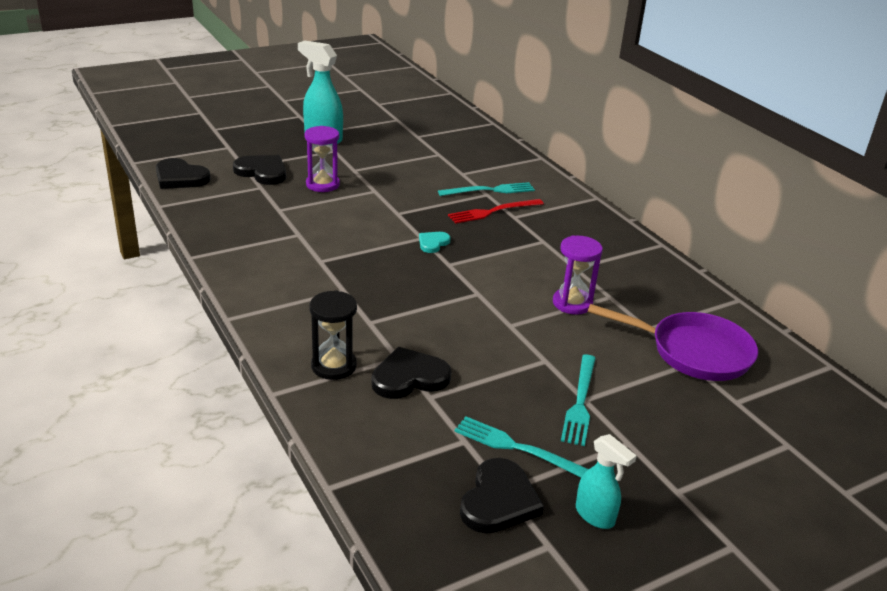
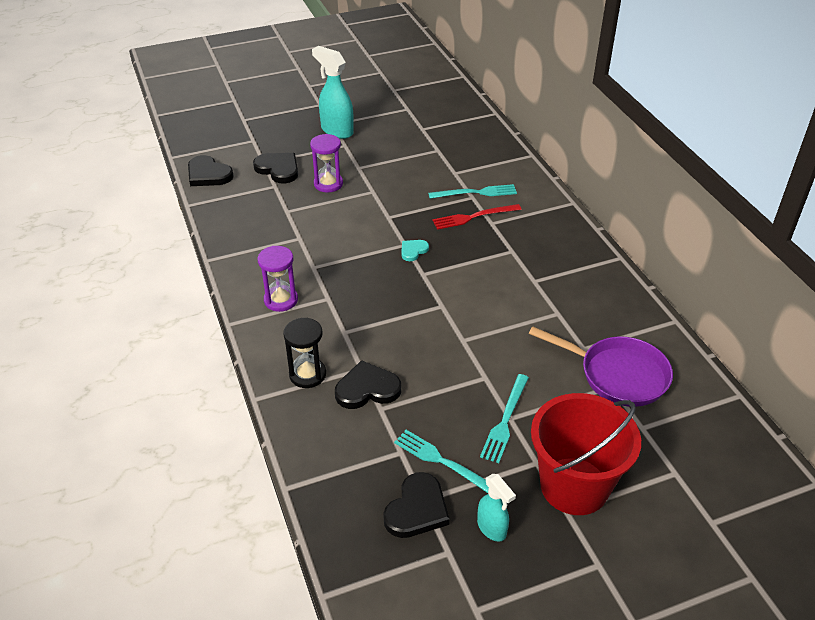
camera: 10 degrees right, 10 degrees up
(572, 303) = (522, 319): purple hourglass -> purple hourglass (281, 300)
(679, 465) = (574, 486): none -> red bucket

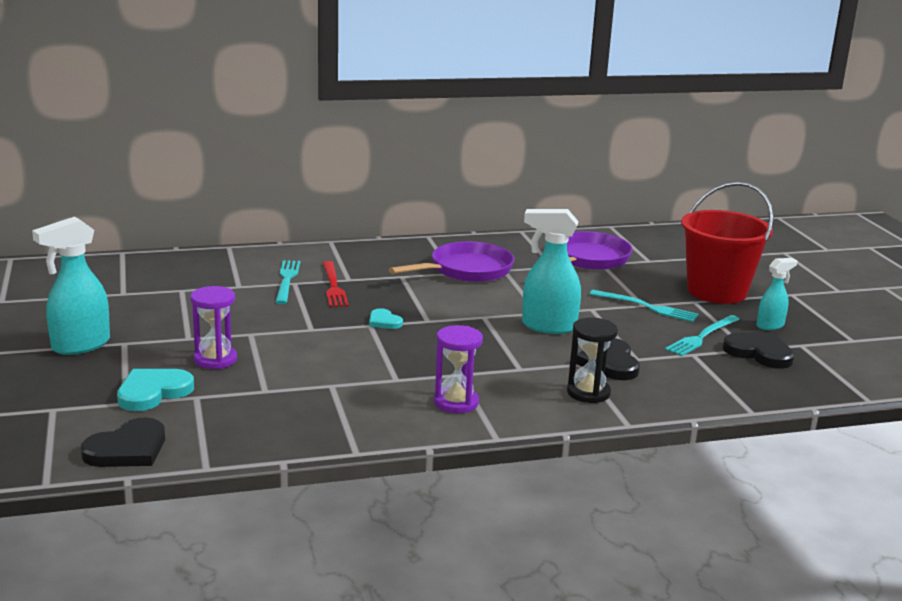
camera: 85 degrees left, 20 degrees down
(278, 169) = (153, 392): black heart -> turquoise heart
(433, 347) = (548, 326): none -> turquoise spray bottle
(544, 289) = (466, 270): none -> purple pan

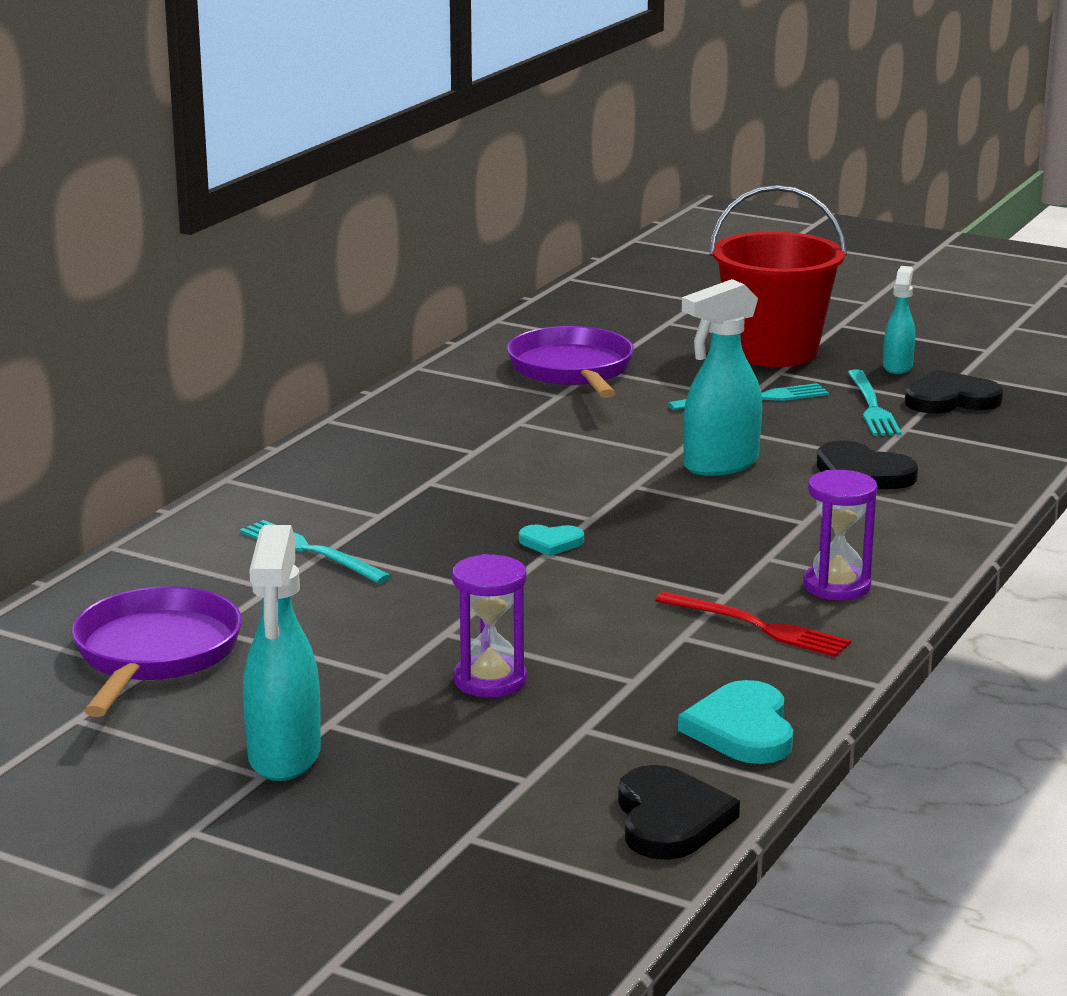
camera: 45 degrees left, 0 degrees up
(153, 392) = (525, 752): turquoise heart -> turquoise heart (742, 729)
(333, 286) = (385, 531): red fork -> red fork (757, 626)
(466, 270) = (481, 441): purple pan -> purple pan (155, 655)
(588, 393) = (916, 512): black hourglass -> none

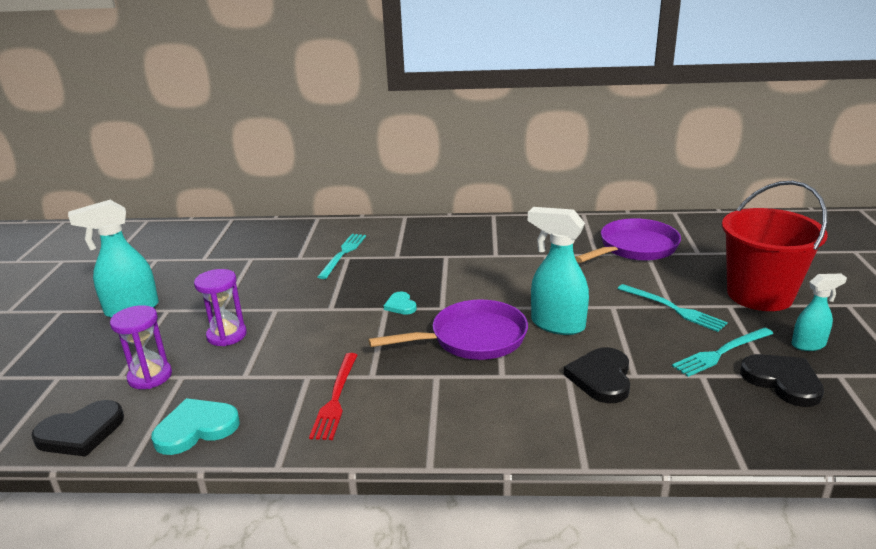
camera: 65 degrees right, 5 degrees up
(155, 655) = (219, 255): purple pan -> purple pan (472, 339)
(836, 586) = (413, 413): purple hourglass -> purple hourglass (150, 376)

